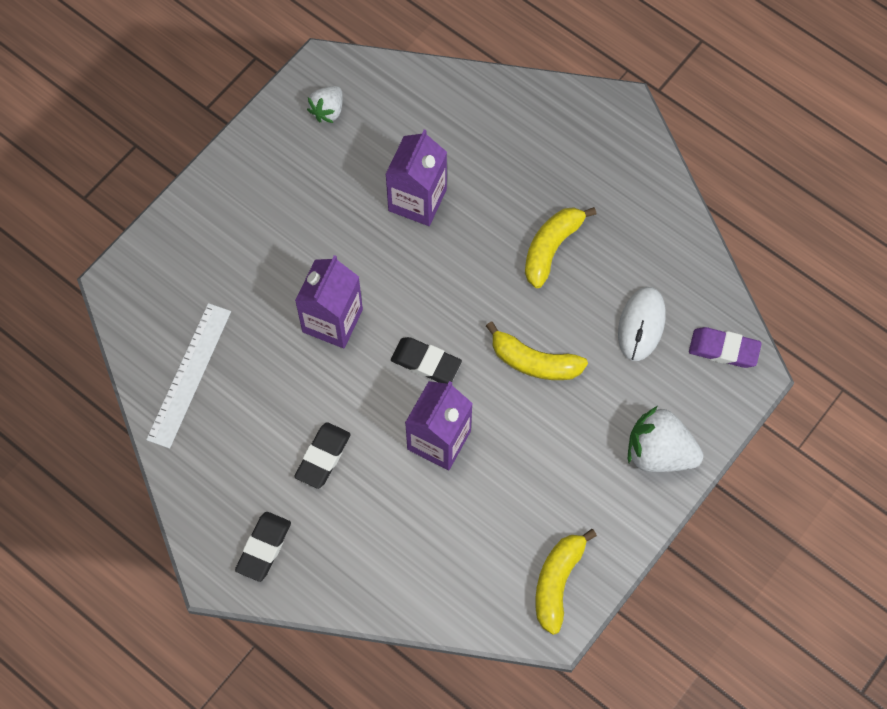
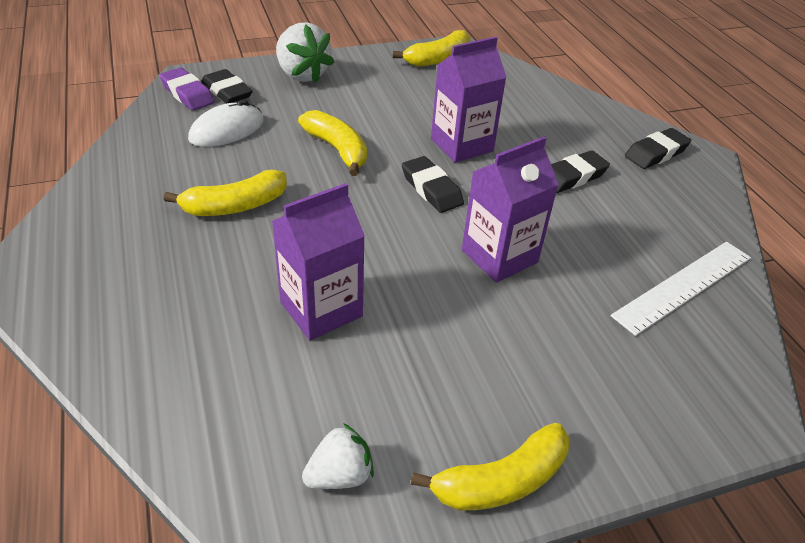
camera: 150 degrees left, 25 degrees down
(245, 156) = (500, 481): none -> yellow banana
(696, 377) = (227, 91): none -> black eraser

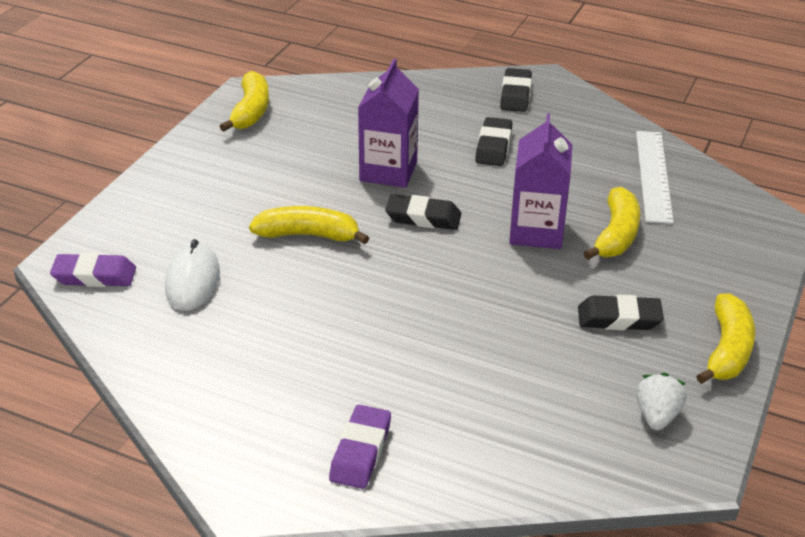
camera: 45 degrees left, 5 degrees down
(114, 304) = (360, 452): none -> purple eraser
(227, 91) = (127, 250): black eraser -> black eraser (619, 318)
(235, 206) = (313, 328): yellow banana -> yellow banana (616, 235)
(302, 74) = (164, 194): white strawberry -> none
(321, 309) = (494, 345): purple carton -> none

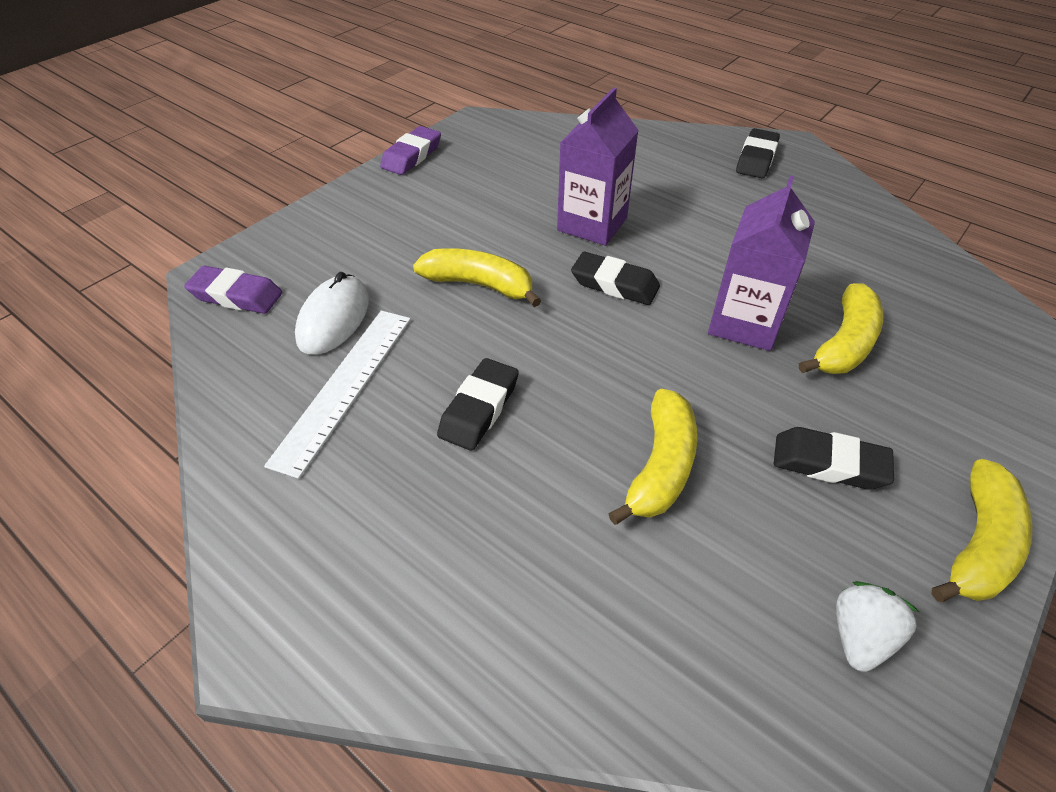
camera: 15 degrees right, 10 degrees up
(251, 111) = (472, 141): yellow banana -> yellow banana (660, 466)
(360, 452) = (433, 601): purple eraser -> purple eraser (411, 156)
(493, 146) = (717, 212): black eraser -> black eraser (479, 409)
(654, 175) = (904, 274): white ruler -> white ruler (345, 387)

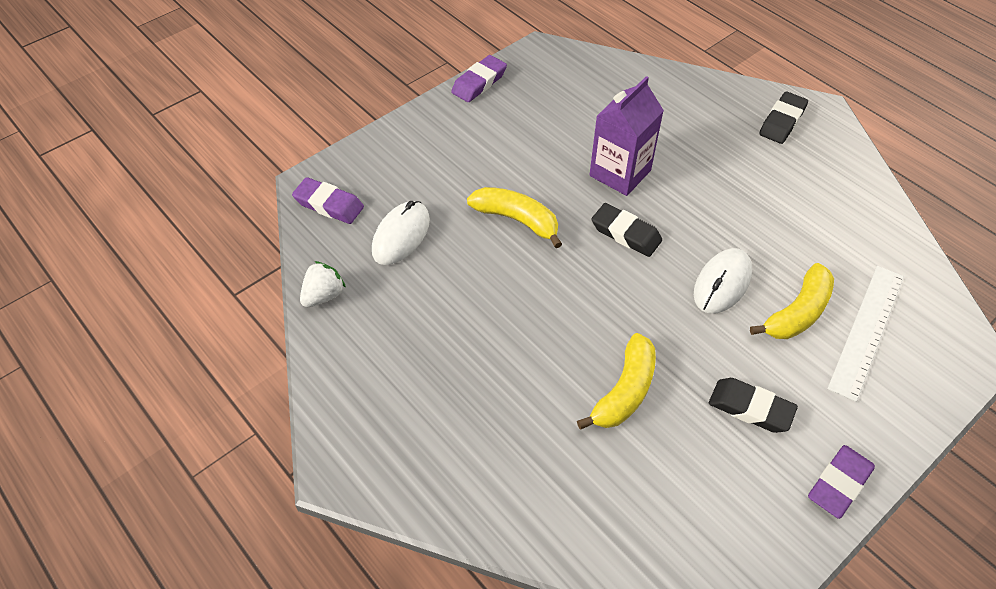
camera: 10 degrees right, 5 degrees up
(345, 387) = (404, 294): white ruler -> white ruler (867, 330)
(479, 409) = (500, 327): black eraser -> none
(744, 323) = (722, 283): purple carton -> white mouse
(860, 636) = (729, 530): white strawberry -> white strawberry (323, 295)
(978, 544) = (839, 484): yellow banana -> purple eraser

